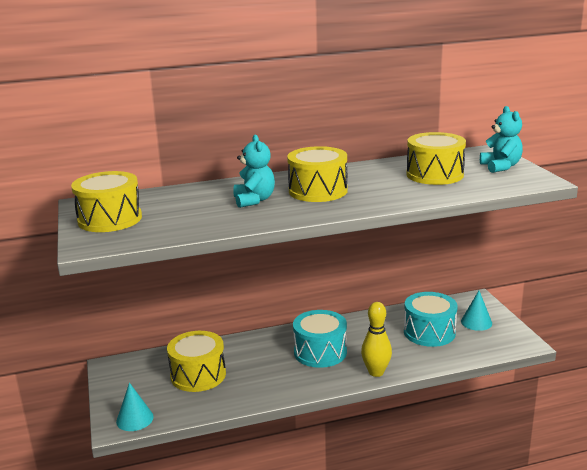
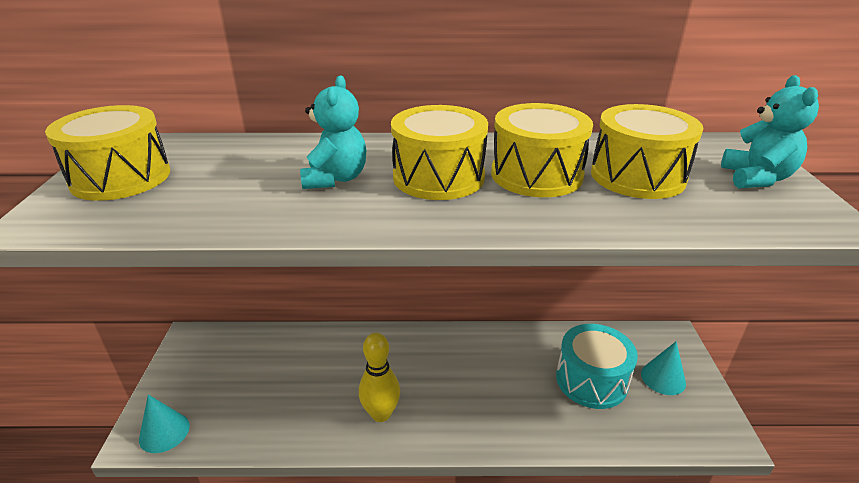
camera: 15 degrees right, 10 degrees up
(198, 375) = (274, 378): yellow drum -> yellow drum (536, 175)
(320, 352) = (435, 378): turquoise drum -> none
(376, 372) = (494, 435): yellow bowling pin -> yellow bowling pin (381, 414)

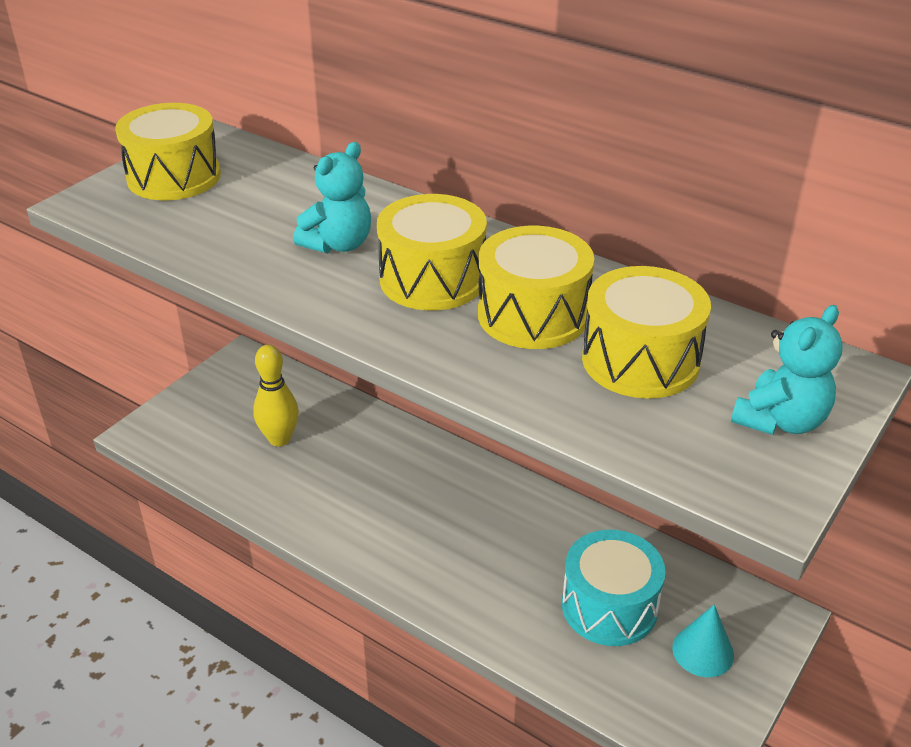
camera: 35 degrees right, 5 degrees up
(164, 432) = (162, 438): turquoise cone -> none
(381, 414) = (353, 520): yellow bowling pin -> yellow bowling pin (279, 439)

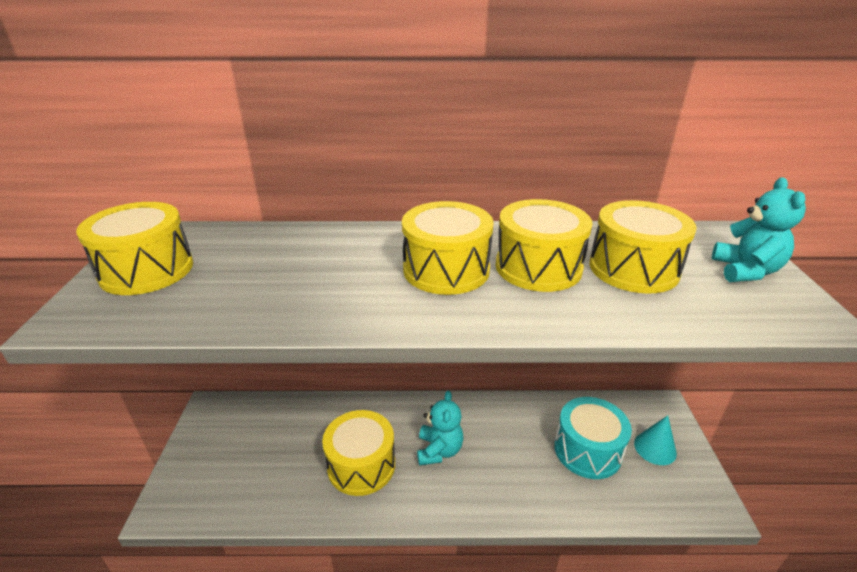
camera: 35 degrees left, 5 degrees down
(279, 439) = (286, 453): yellow bowling pin -> none
(338, 244) = (349, 271): turquoise teddy bear -> turquoise teddy bear (439, 450)
(341, 487) = (361, 465): none -> yellow drum

